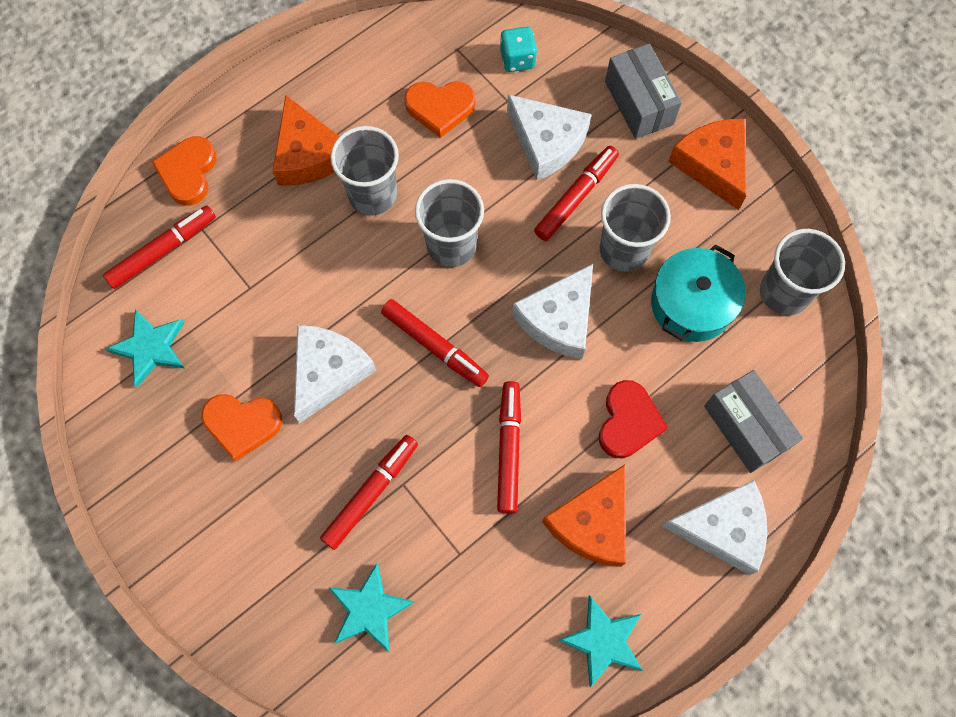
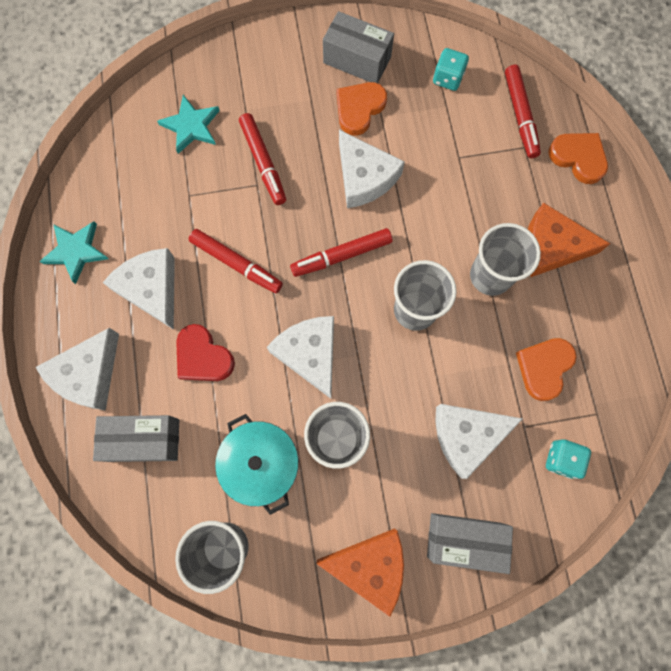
camera: 120 degrees right, 5 degrees up
(150, 348) = (448, 79): turquoise star -> turquoise dice
(174, 463) = (357, 60): none -> grey box
(576, 197) = (403, 429): red marker -> none
(592, 523) = (151, 289): orange cheese -> white cheese

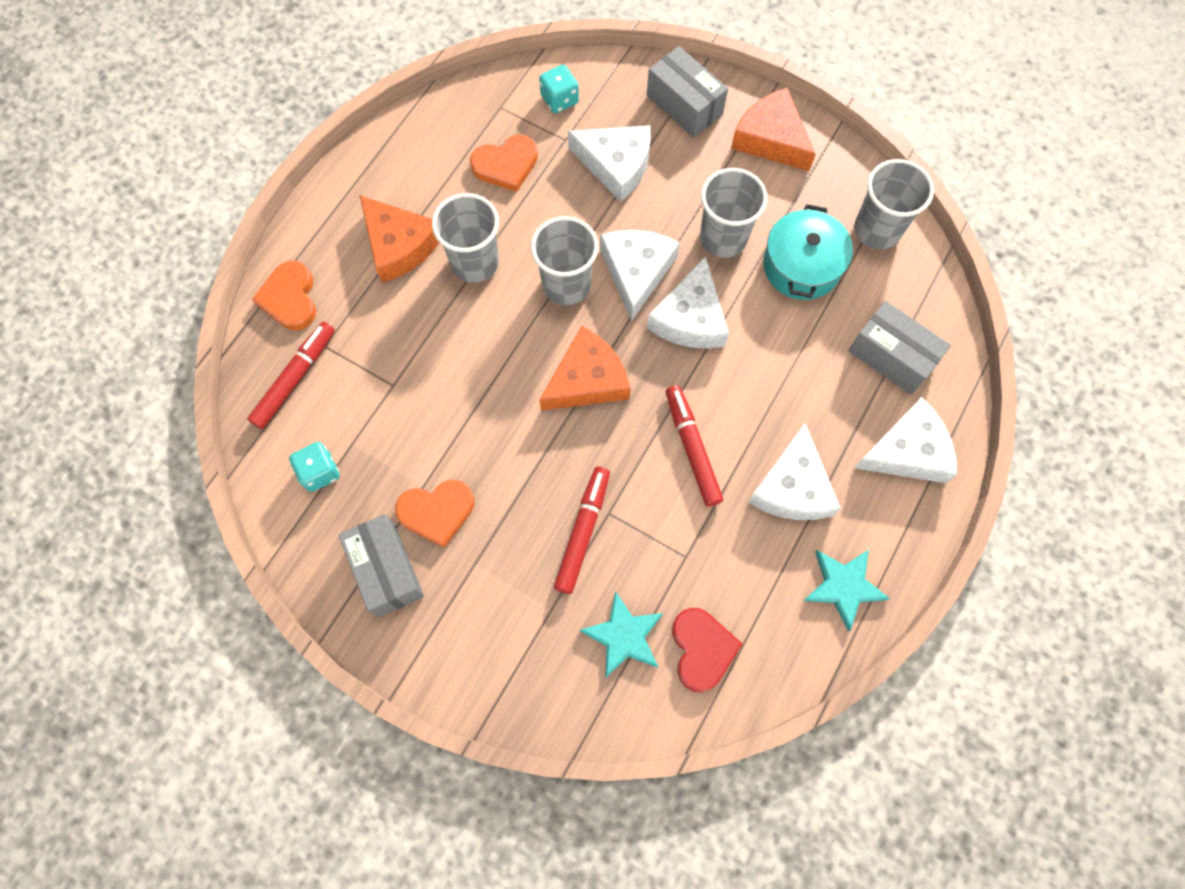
camera: 140 degrees left, 5 degrees down
(203, 356) = (788, 387): red heart -> red heart (702, 649)
(341, 255) = (587, 380): red marker -> orange cheese
(364, 177) = (498, 436): white cheese -> white cheese (636, 272)

